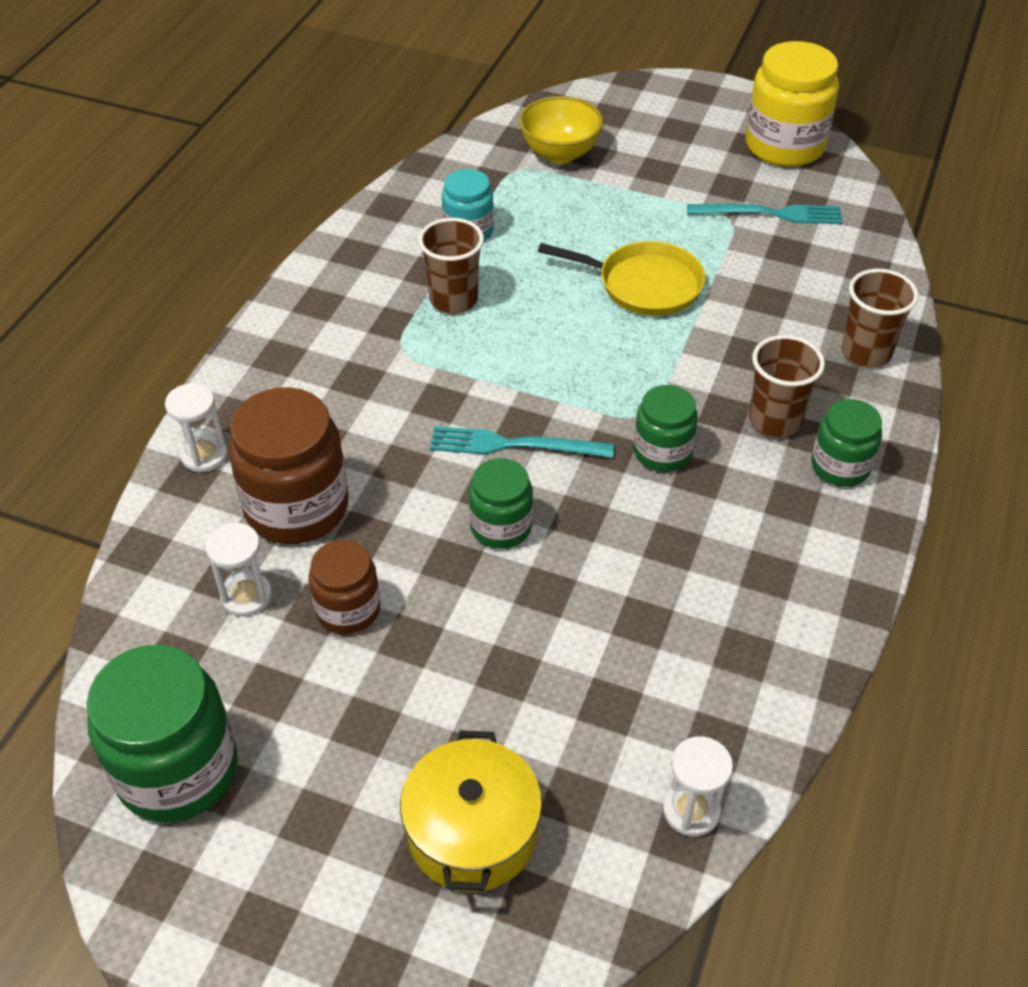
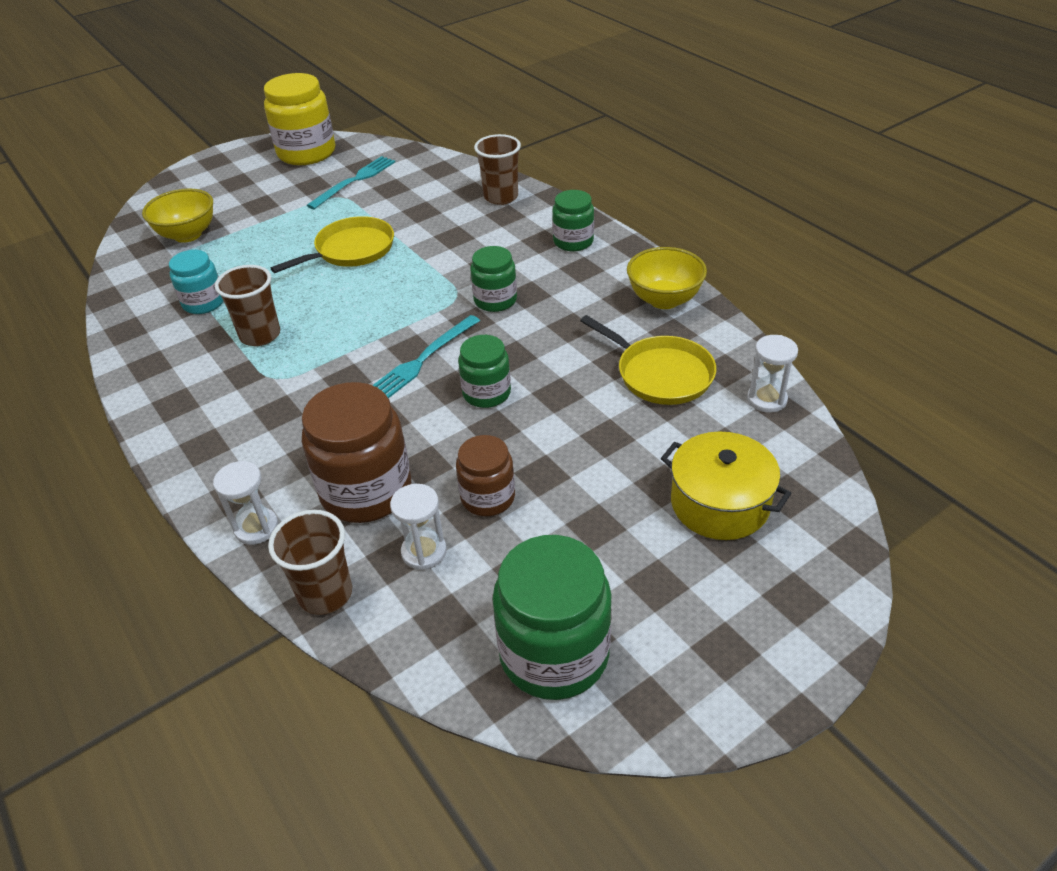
camera: 55 degrees left, 5 degrees down
(654, 675) = (661, 374): none -> yellow pan
(774, 421) = (516, 249): brown cup -> brown cup (325, 594)
(802, 614) = (664, 300): none -> yellow bowl

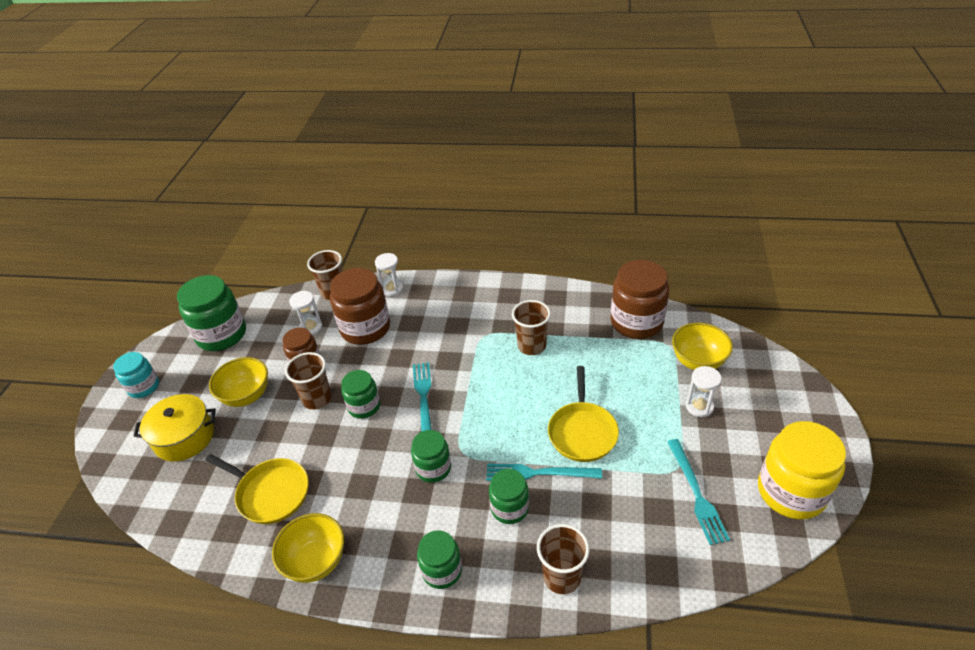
camera: 135 degrees right, 0 degrees up
(152, 290) = (636, 322): none -> brown jar
(203, 303) = (595, 337): turquoise jar -> turquoise jar (144, 387)
(425, 248) = (538, 473): none -> turquoise fork
(478, 243) = (509, 508): none -> green jar
(524, 438) = (317, 399): none -> brown cup
(601, 505) = (246, 396): none -> yellow bowl
(661, 374) = (271, 493): yellow pan -> yellow pan turned 150 degrees counterclockwise
(766, 399) = (188, 523): white hourglass -> white hourglass (699, 406)

